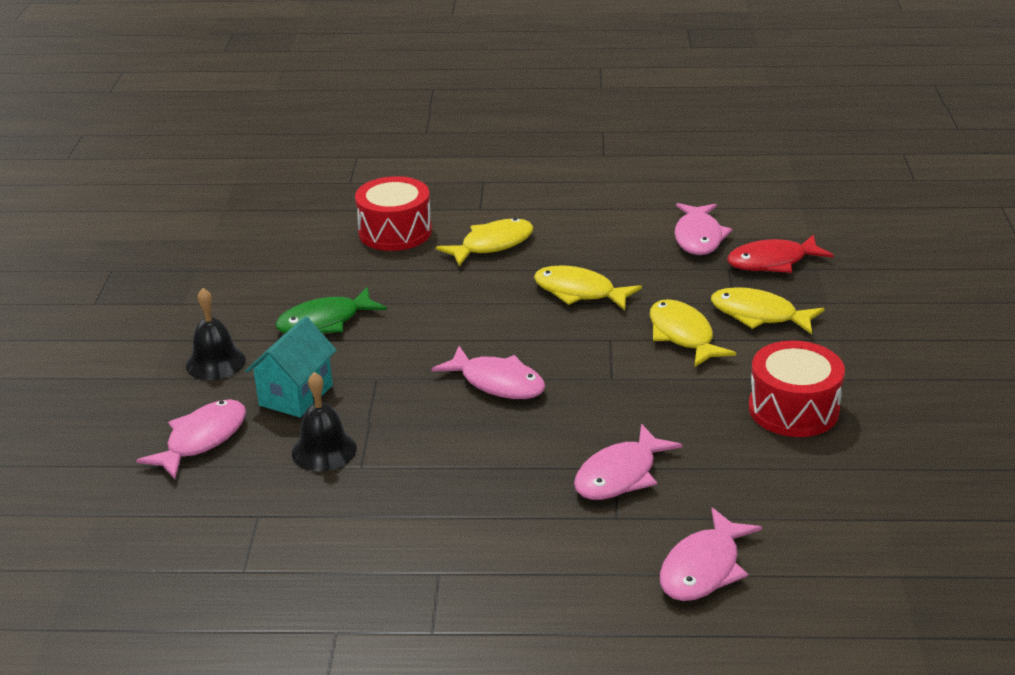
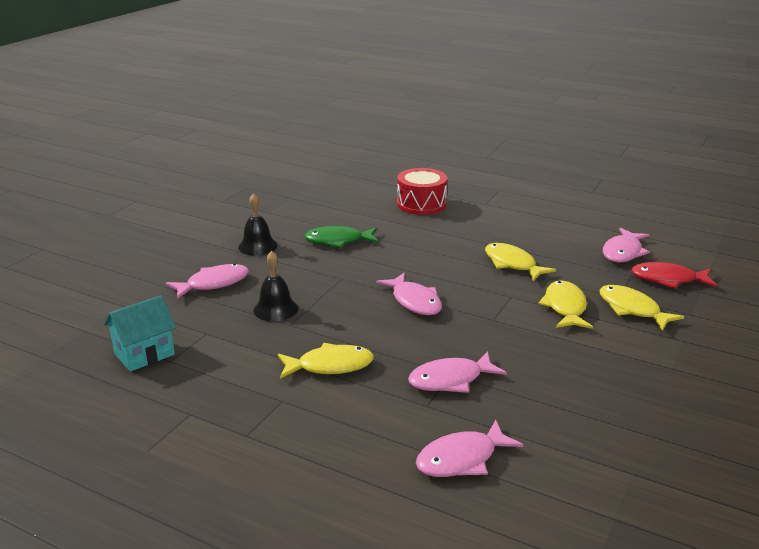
camera: 25 degrees right, 5 degrees down
(296, 395) = (286, 275): turquoise house -> turquoise house (144, 354)
(492, 245) = (476, 224): yellow fish -> yellow fish (330, 366)
(793, 409) = (613, 376): red drum -> none

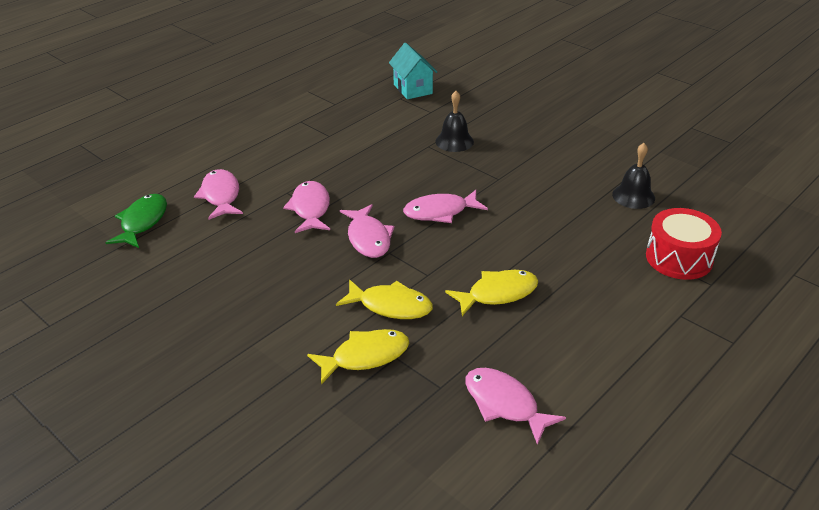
camera: 105 degrees right, 10 degrees up
(213, 284) = (508, 116): pink fish -> pink fish (368, 238)
(257, 246) = (577, 140): black bell -> black bell (633, 196)
(330, 366) = (359, 157): yellow fish -> none
(338, 241) = (581, 185): green fish -> green fish (142, 222)
(668, 279) = (419, 419): red fish -> none

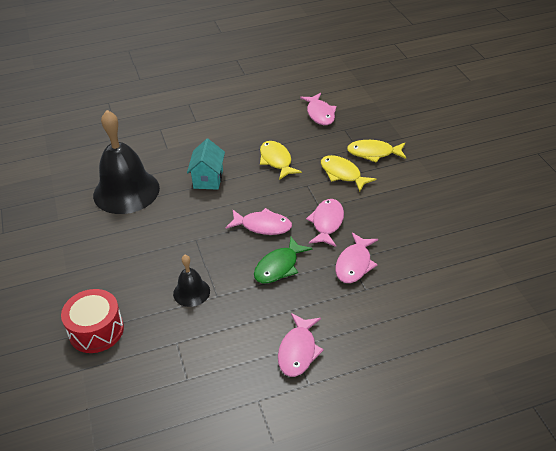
camera: 150 degrees left, 5 degrees up
(142, 222) = (495, 301): green fish -> green fish (279, 267)
(221, 196) = (422, 306): pink fish -> pink fish (298, 351)
(413, 89) = (162, 389): turquoise house -> turquoise house (208, 179)
(498, 294) = (276, 160): yellow fish -> yellow fish turned 60 degrees clockwise
(633, 196) = (126, 191): black bell -> black bell, size x2.07
(679, 258) = (156, 146): red drum -> red drum (96, 330)

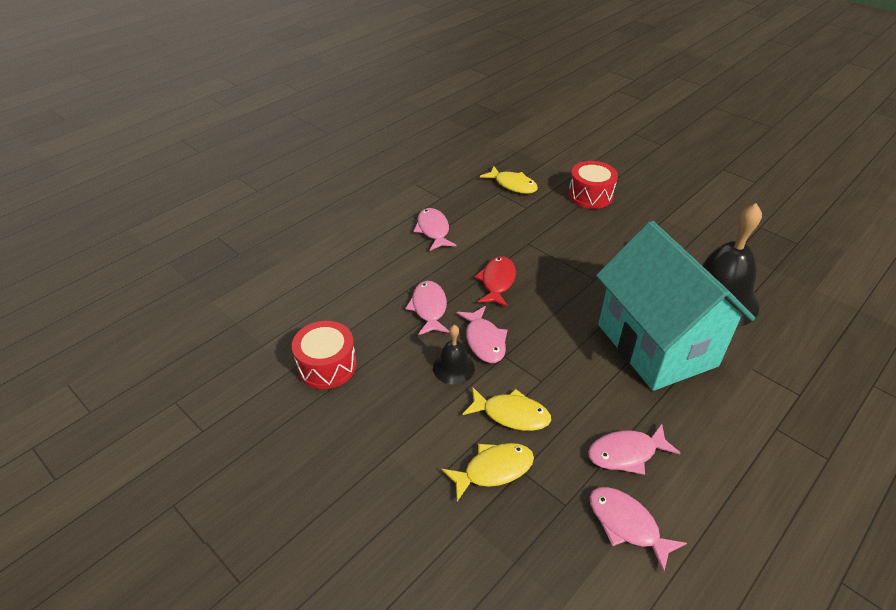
camera: 150 degrees right, 0 degrees up
(191, 292) = (551, 239): black bell -> black bell (453, 368)
(208, 179) = (656, 345): turquoise house -> turquoise house, size x2.40
(263, 226) = (546, 313): pink fish -> pink fish (626, 453)
(276, 160) = (607, 402): yellow fish -> yellow fish (513, 185)
(279, 267) = (497, 282): green fish -> red fish
(460, 246) = (327, 366): none -> red drum

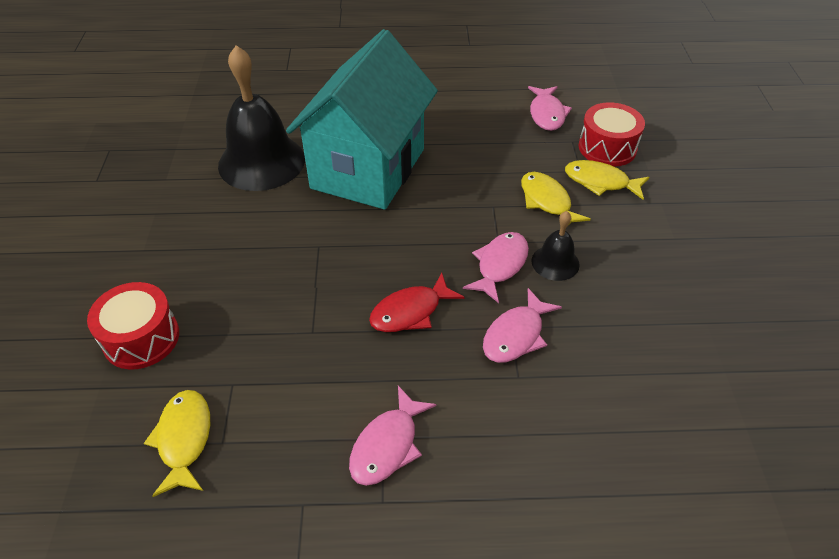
camera: 135 degrees left, 5 degrees up
(327, 366) = (681, 348): red drum -> red drum (607, 148)
(626, 453) = (497, 136): pink fish -> none

